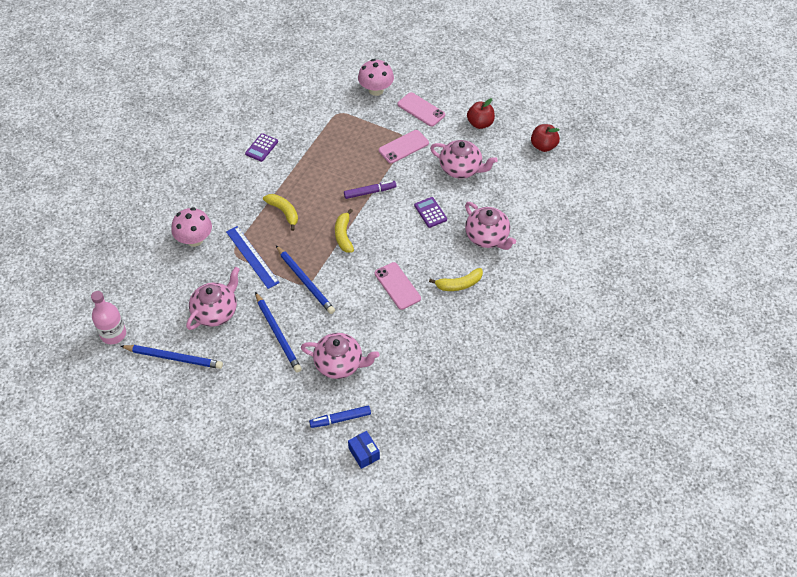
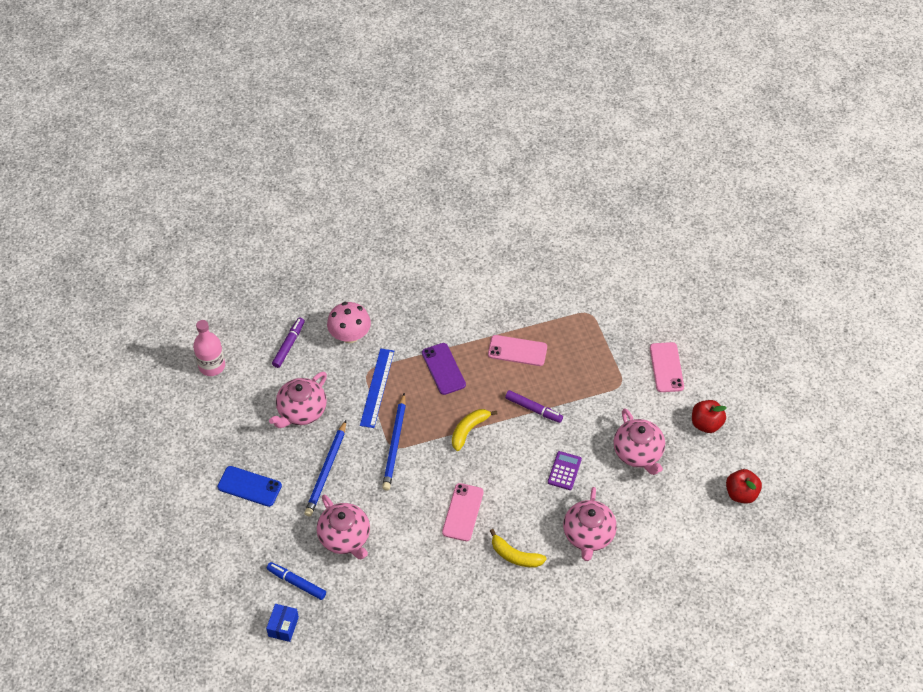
camera: 45 degrees right, 0 degrees up
(157, 278) = (288, 345): none -> purple marker
(174, 357) = (233, 422): blue pencil -> none
(216, 312) = (301, 411): pink teapot -> pink teapot turned 135 degrees clockwise
(235, 388) = (249, 486): none -> blue phone
(261, 148) = (488, 295): purple calculator -> none
(284, 212) = (443, 369): yellow banana -> purple phone
(376, 90) = (647, 316): pink mushroom -> none
(403, 147) = (610, 390): pink phone -> pink phone (517, 351)

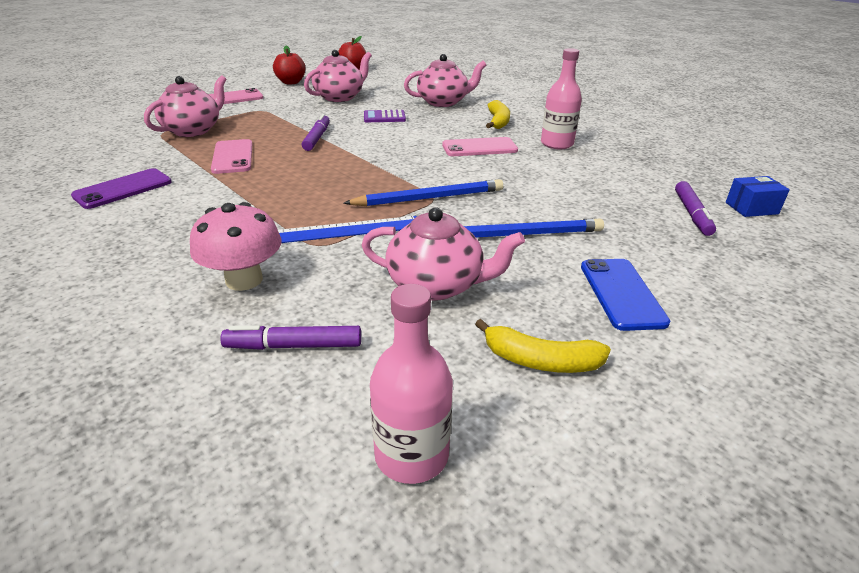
camera: 115 degrees left, 20 degrees down
(297, 583) = (692, 214): blue marker -> purple marker
(345, 537) = (592, 199): pink teapot -> pink teapot (193, 130)
(443, 369) = (282, 192): purple phone -> purple phone (123, 189)
(444, 573) = (556, 144): none -> pink bottle
(469, 430) = (370, 162): yellow banana -> yellow banana (540, 360)

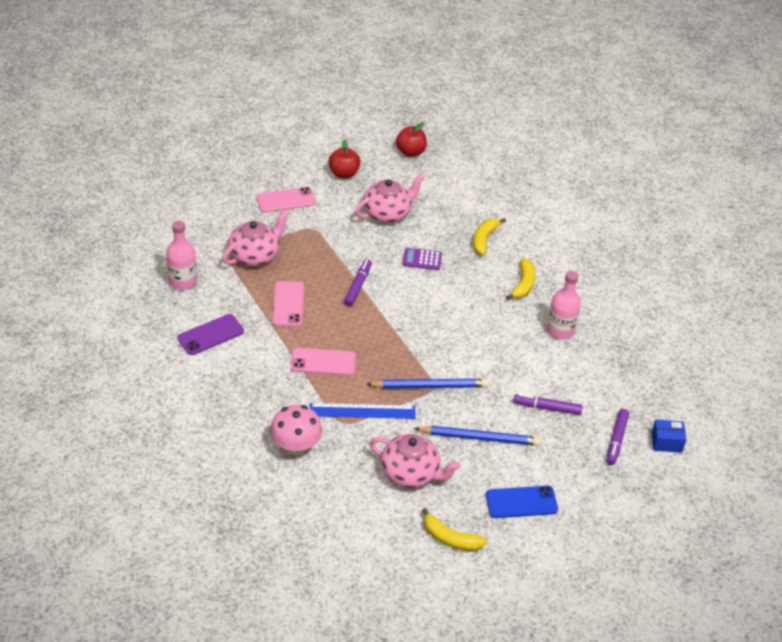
camera: 10 degrees right, 10 degrees up
(294, 346) = (322, 502): purple marker -> purple marker (547, 408)
(411, 455) = (369, 575): pink bottle -> pink bottle (183, 281)
(443, 102) = (484, 239): pink teapot -> yellow banana
(479, 148) = (491, 325): pink phone -> pink phone (323, 362)
(622, 293) = (521, 502): blue phone -> blue phone turned 75 degrees clockwise

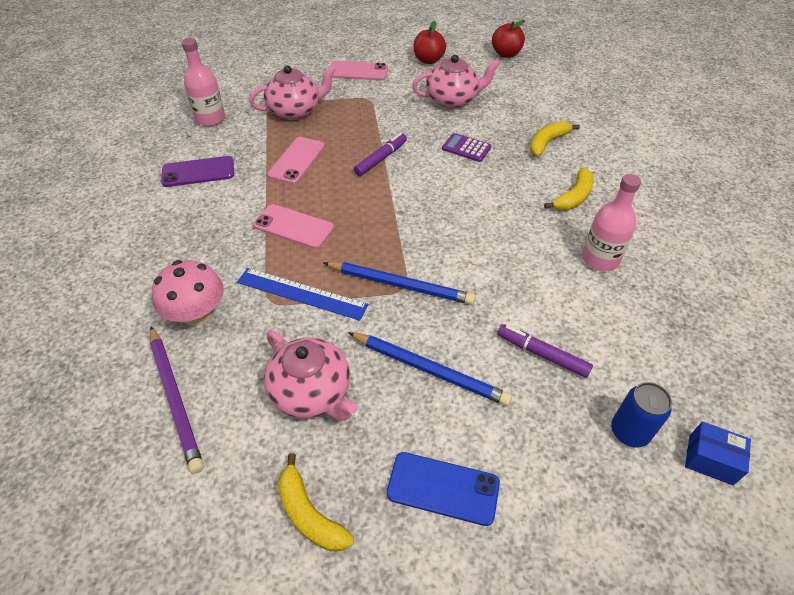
camera: 25 degrees right, 5 degrees up
(321, 502) = (175, 398): none -> purple pencil
(616, 440) = (629, 432): purple marker -> blue can

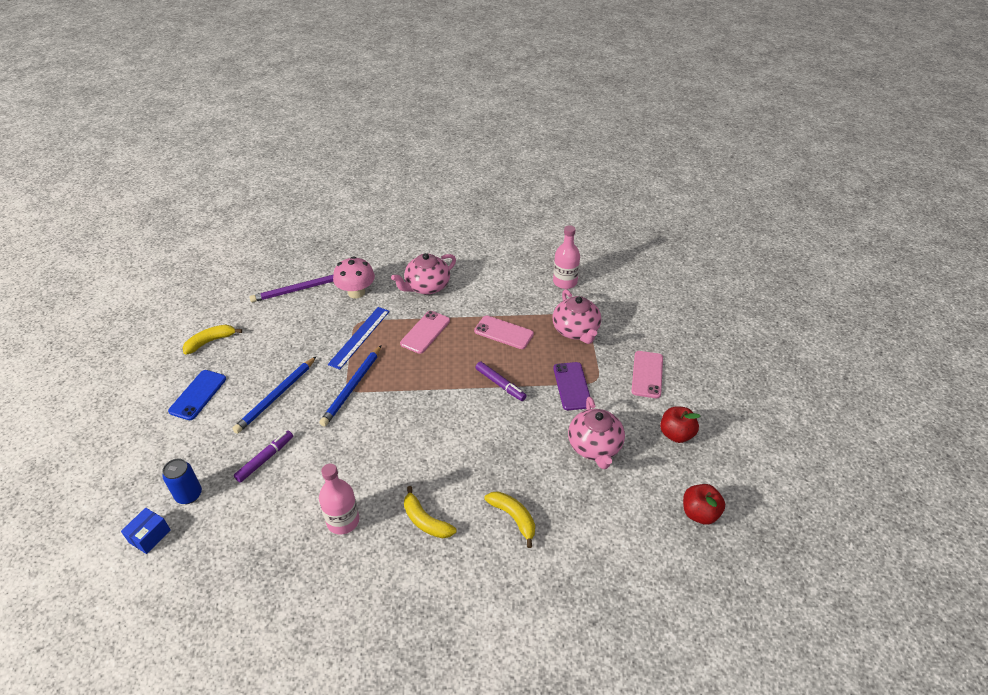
camera: 95 degrees right, 5 degrees down
(198, 172) = (496, 281): purple phone -> purple phone (572, 386)
(312, 392) = (281, 342): pink teapot -> pink teapot (427, 286)
(466, 148) = (510, 447): purple calculator -> none

